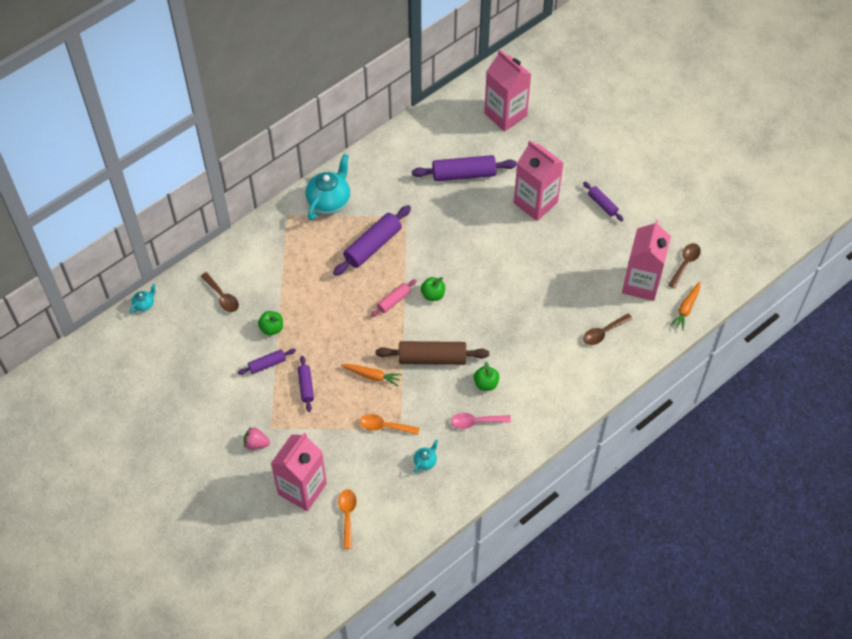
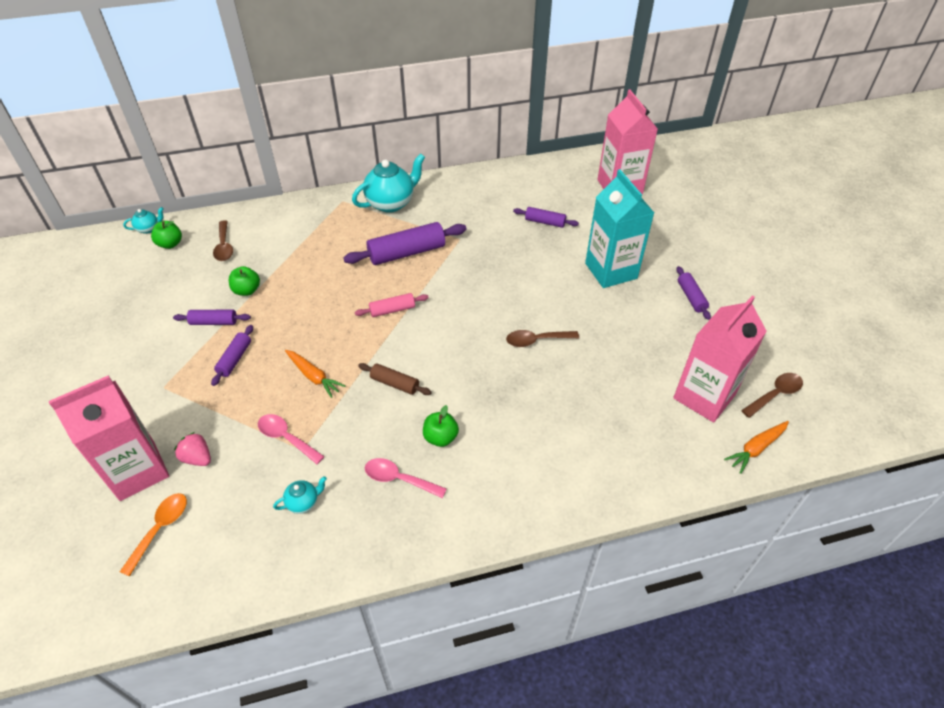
camera: 25 degrees right, 10 degrees down
(256, 443) = (133, 397): pink strawberry -> pink strawberry (197, 458)
(384, 426) = (286, 438): orange spoon -> pink spoon
(432, 358) = (395, 383): brown rolling pin -> brown rolling pin, size x0.55
(433, 294) = (439, 319): green apple -> green apple (170, 244)
(464, 174) = (545, 222): purple rolling pin -> purple rolling pin, size x0.55
(535, 202) = (611, 271): pink carton -> turquoise carton
(603, 332) = (626, 435): brown spoon -> brown spoon (536, 340)

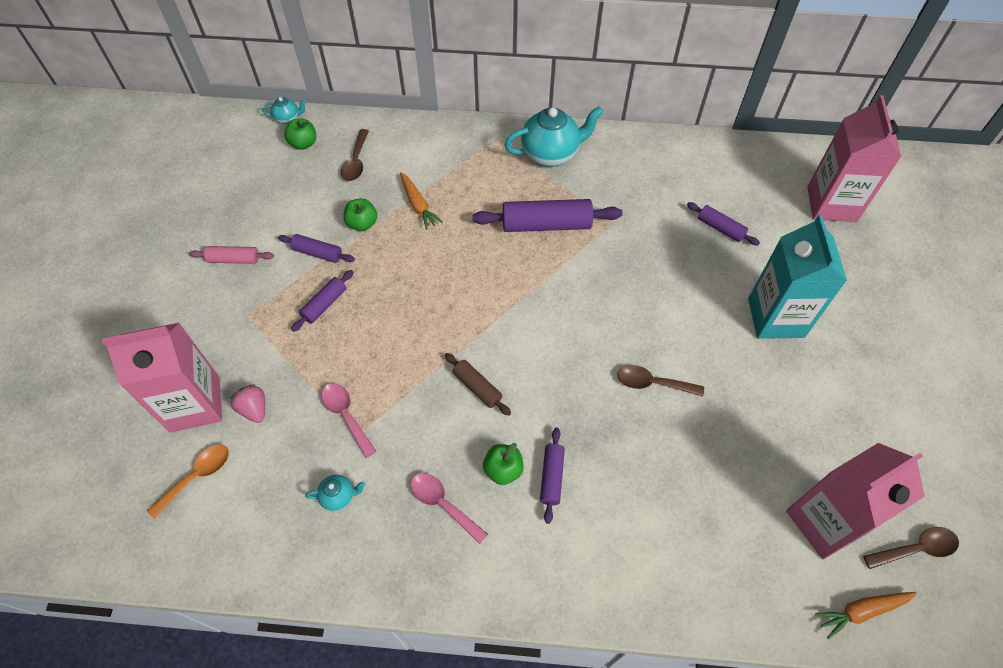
camera: 20 degrees right, 10 degrees up
(314, 376) = (396, 351): orange carrot -> orange carrot (418, 205)
(392, 310) = (505, 294): pink rolling pin -> pink rolling pin (234, 259)
(691, 297) = (862, 383): purple rolling pin -> purple rolling pin (551, 477)

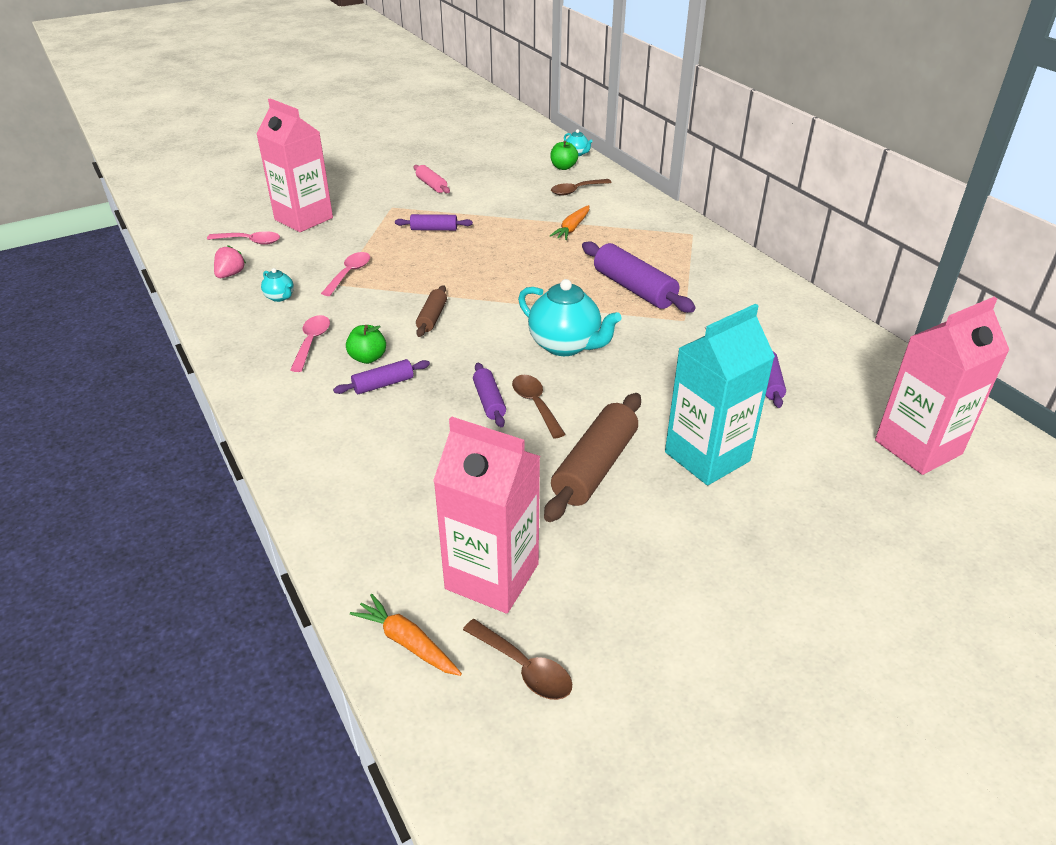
camera: 55 degrees right, 20 degrees down
(197, 476) = (250, 241): orange spoon -> pink spoon
(254, 409) = (320, 239): pink strawberry -> pink strawberry (230, 274)
(317, 253) = (475, 209): purple rolling pin -> purple rolling pin (489, 401)
(362, 224) = (523, 215): green apple -> none
(551, 154) = (713, 263): turquoise teapot -> turquoise teapot (565, 345)
(748, 390) = (595, 467): none -> brown rolling pin

